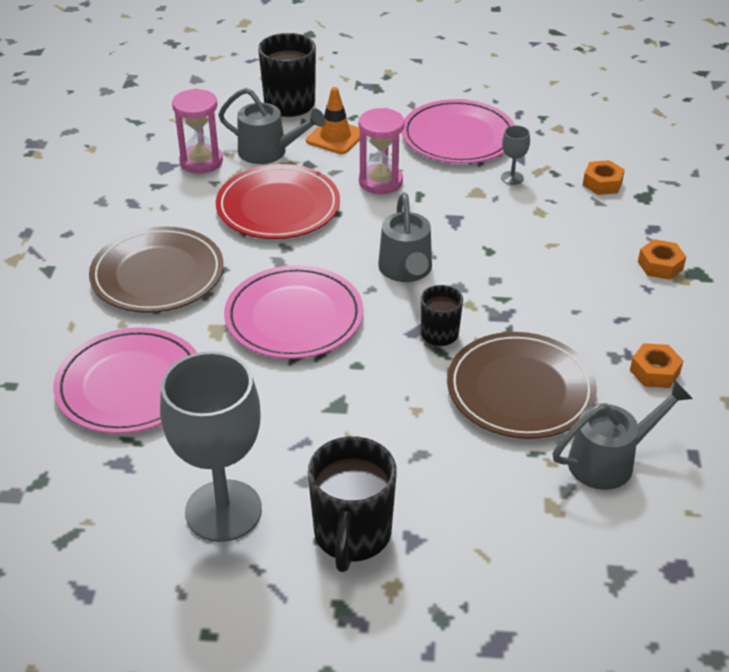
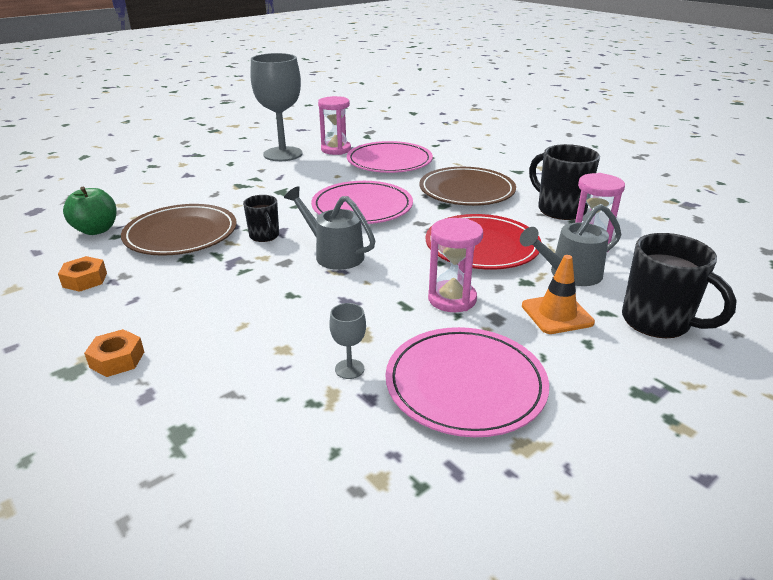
camera: 135 degrees right, 10 degrees down
(140, 469) = (336, 149): none -> pink hourglass
(352, 536) = (217, 167): black mug -> black mug (560, 210)
(602, 183) = (245, 422): orange nut -> none
(610, 460) = (96, 230): grey watering can -> green apple

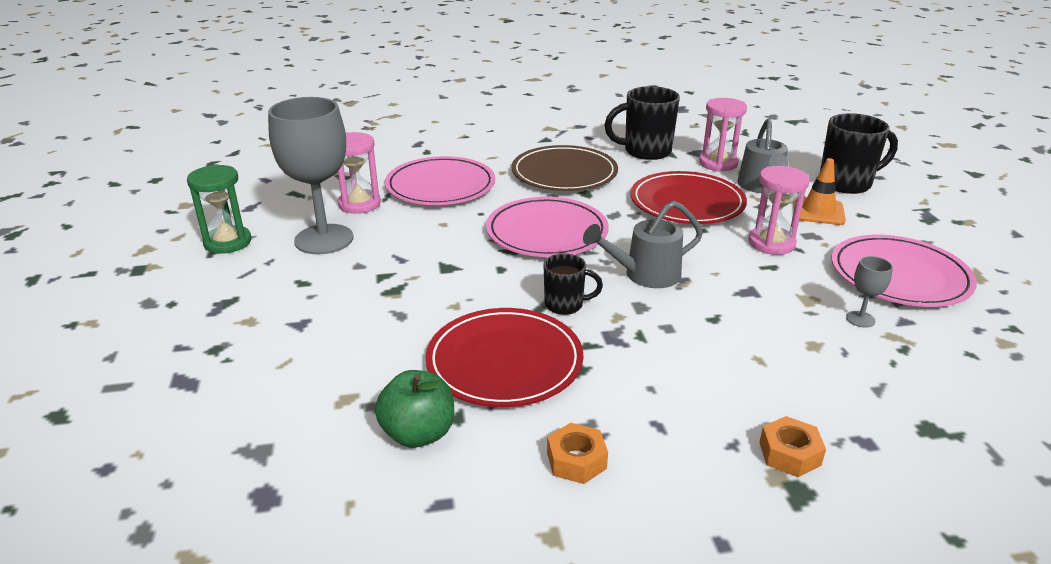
camera: 60 degrees left, 0 degrees up
(181, 234) = (504, 362): brown plate -> red plate
(257, 137) = (228, 242): none -> green hourglass

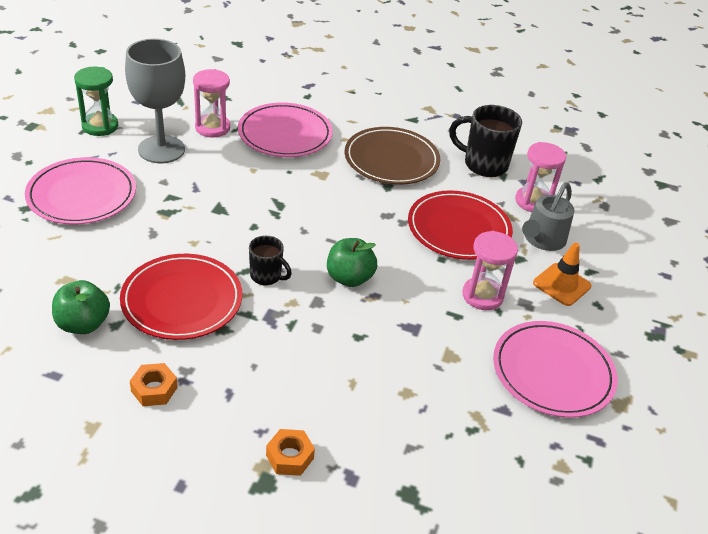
camera: 25 degrees right, 10 degrees up
(547, 232) = (319, 209): pink plate -> pink plate (82, 195)
(644, 275) = (349, 278): grey watering can -> green apple
(846, 183) = (625, 269): black mug -> none
(860, 319) = (469, 391): grey goblet -> none

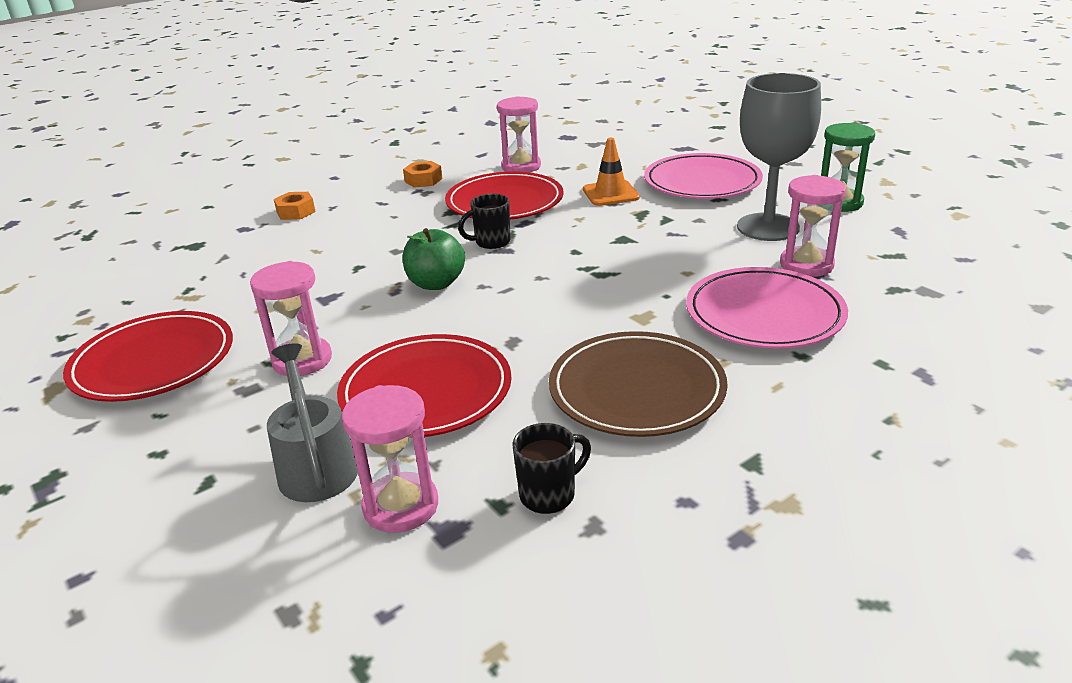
camera: 130 degrees right, 10 degrees down
(83, 324) = (521, 166): green apple -> pink hourglass
(484, 164) = (549, 494): black mug -> black mug, size x0.58
(552, 372) = (153, 361): pink plate -> red plate
(561, 284) = (228, 437): orange traffic cone -> orange traffic cone (610, 193)

